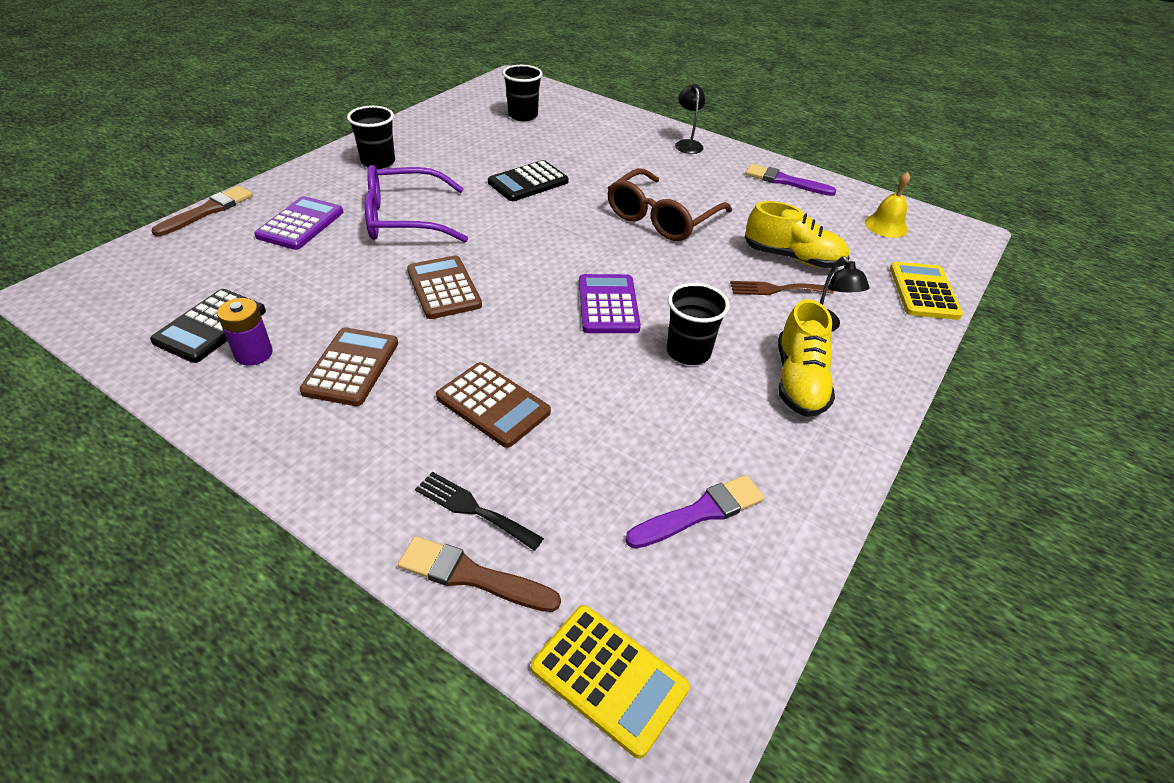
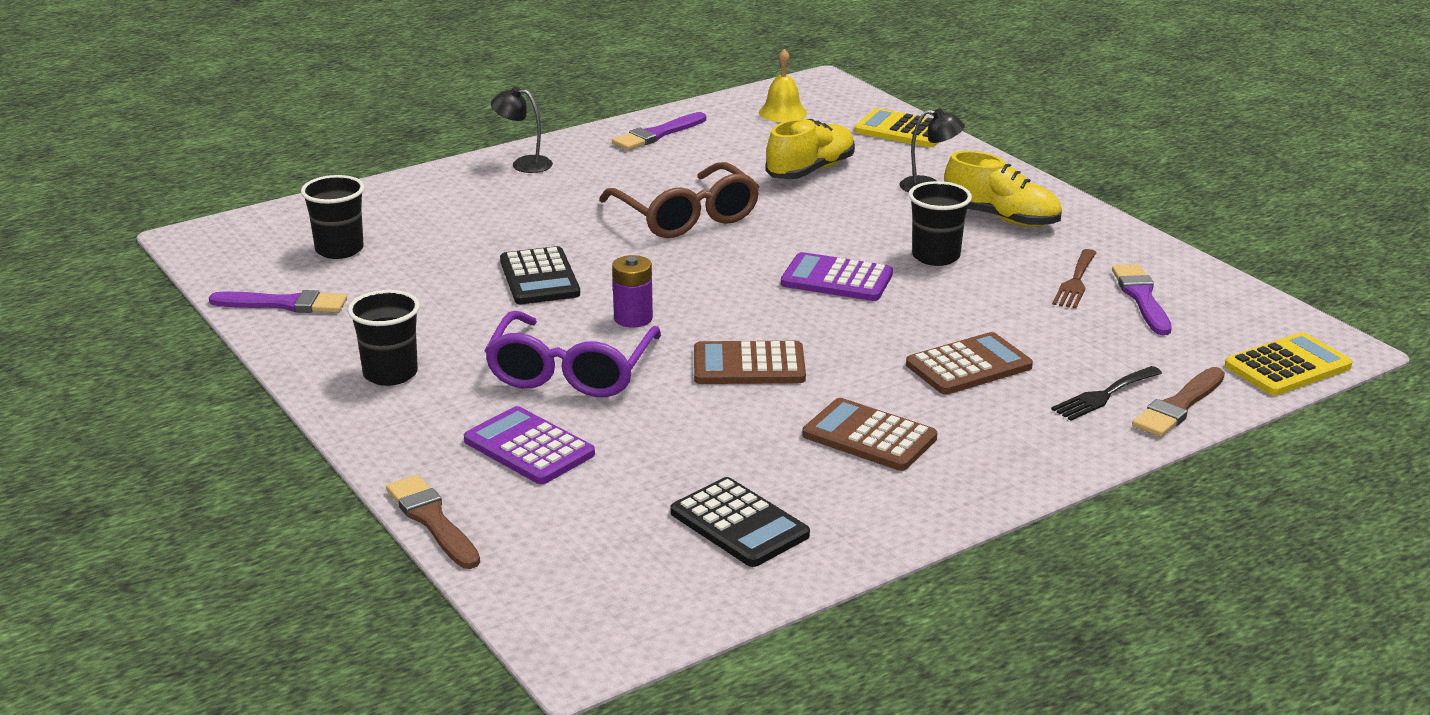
camera: 65 degrees left, 15 degrees down
(254, 354) = (812, 496): purple battery -> purple battery (633, 318)
(447, 116) = (285, 304): none -> purple brush
(776, 289) = (859, 192): brown fork -> brown fork (1075, 282)

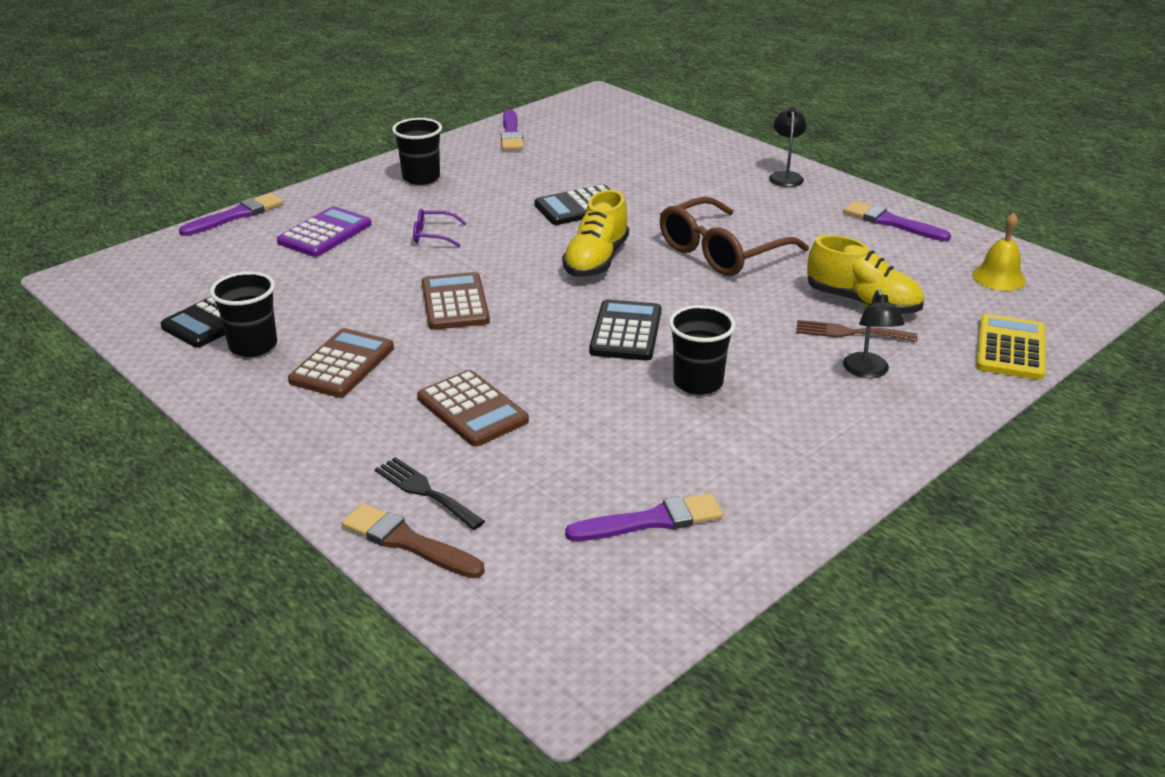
camera: 80 degrees right, 5 degrees up
(339, 250) = (598, 137): black cup -> black cup (253, 346)
(432, 520) = (236, 215): brown brush -> purple brush
(571, 372) = (433, 235): purple glasses -> purple glasses, size x0.46
(633, 318) = (523, 249): purple battery -> none
(836, 279) = (626, 332): purple calculator -> black calculator
(1001, 218) = (812, 420): yellow shoe -> yellow shoe (596, 260)
(1075, 282) = (673, 473): brown fork -> brown fork (849, 332)
(1287, 366) = (509, 633): yellow calculator -> none

